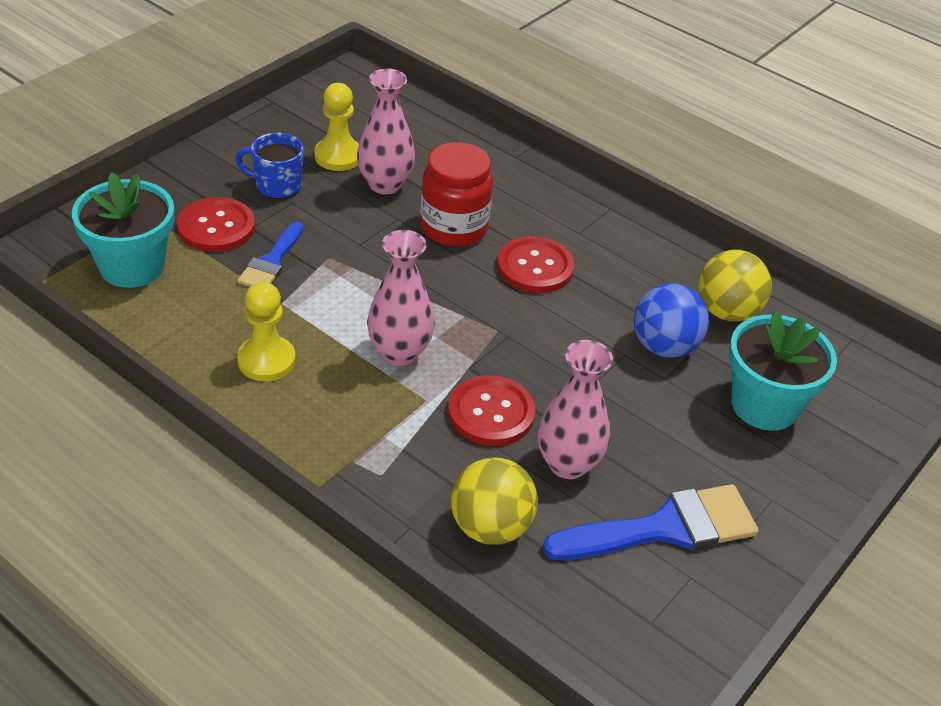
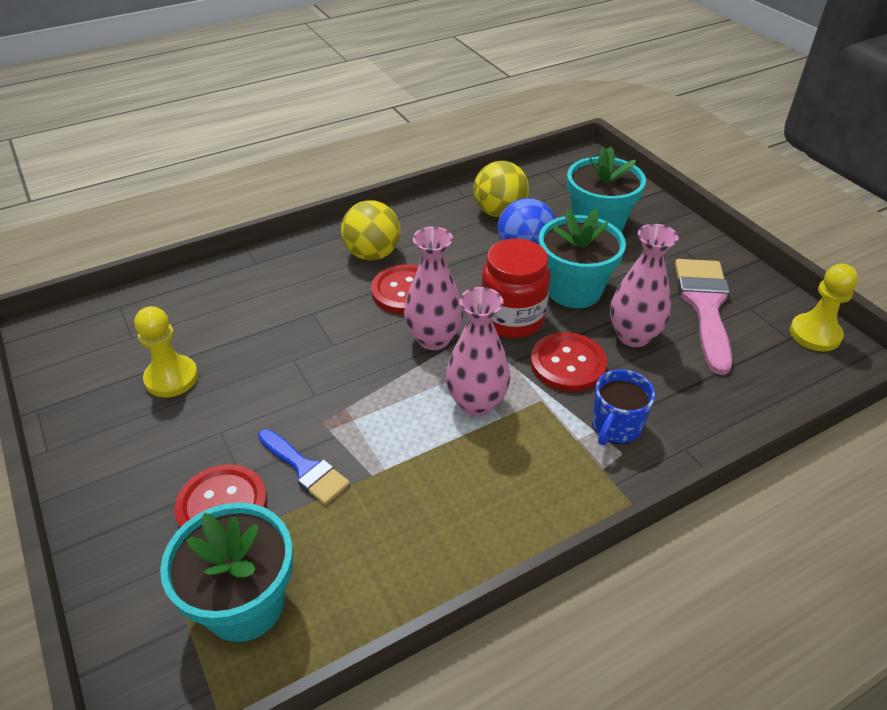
camera: 65 degrees left, 0 degrees up
(266, 360) = (451, 505): yellow pawn -> yellow pawn (815, 334)
(277, 185) = (186, 437): blue mug -> blue mug (615, 427)
(385, 184) = (239, 355): pink vase -> pink vase (433, 339)
(454, 228) = (328, 325): red jar -> red jar (512, 319)
(490, 527) = (692, 398): yellow ball -> yellow ball (372, 254)
(619, 400) = (574, 290): none -> turquoise flower pot
(664, 528) = (704, 306): blue brush -> pink brush

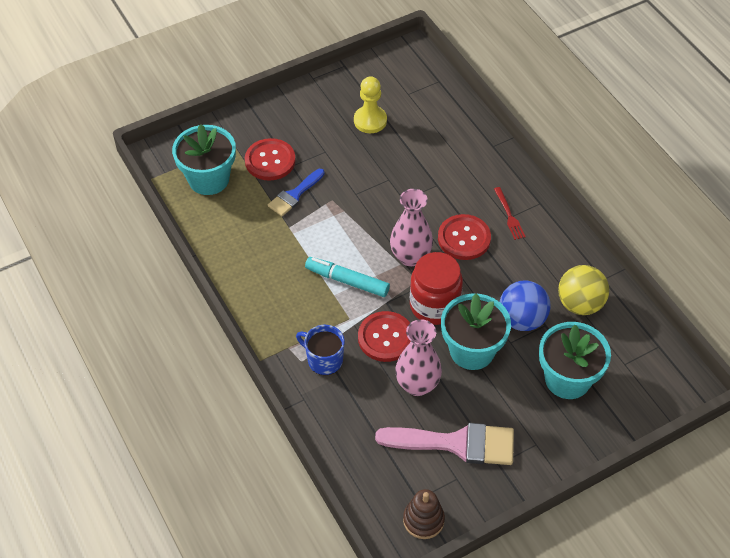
camera: 90 degrees right, 10 degrees up
(372, 254) = (509, 216): yellow ball -> red fork
(476, 403) = (347, 281): pink vase -> turquoise marker
(815, 334) = (423, 520): yellow pawn -> brown stacking toy

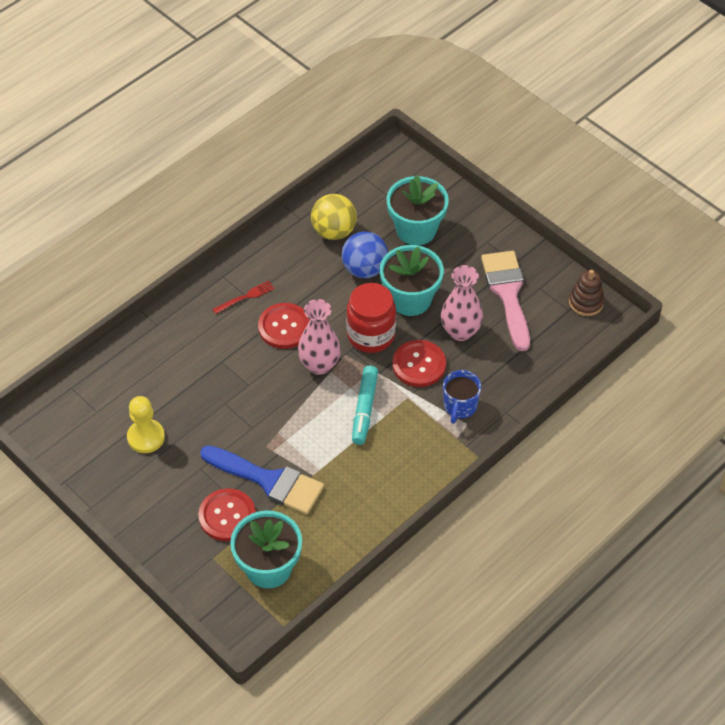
camera: 105 degrees left, 0 degrees up
(294, 195) = (269, 481): blue brush -> blue brush, size x1.69

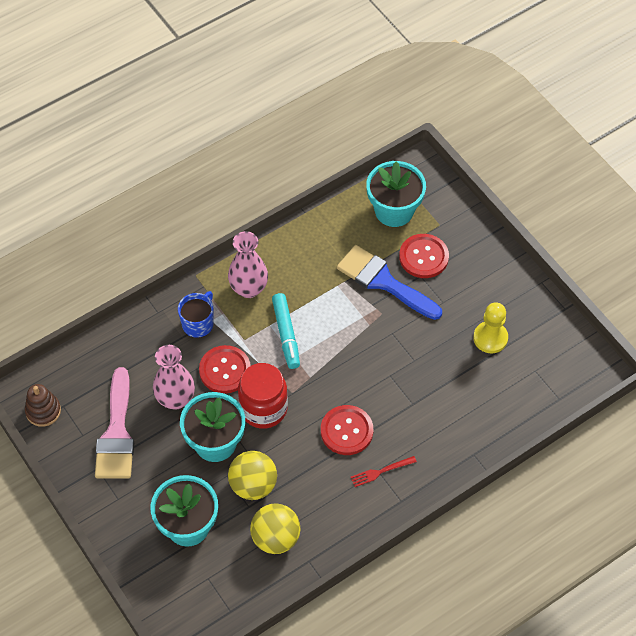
camera: 170 degrees left, 5 degrees up
(319, 365) = (319, 385): pink vase -> pink vase (249, 288)
(364, 269) = (253, 485): blue ball -> yellow ball
(364, 409) = (286, 334): turquoise marker -> turquoise marker turned 150 degrees clockwise

